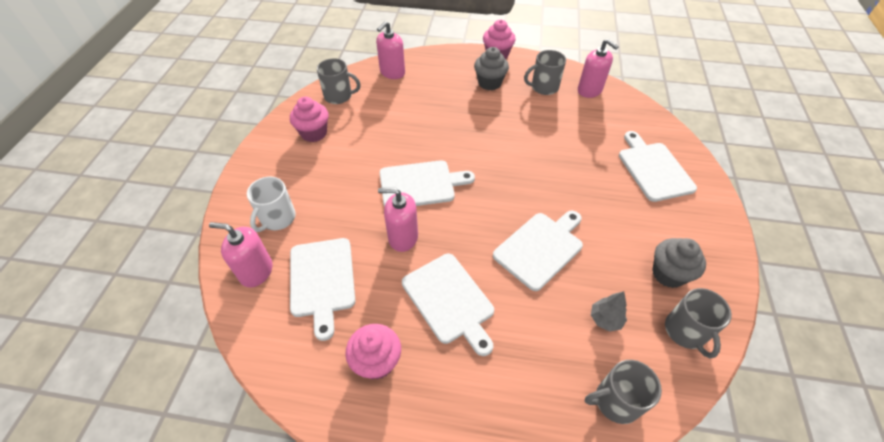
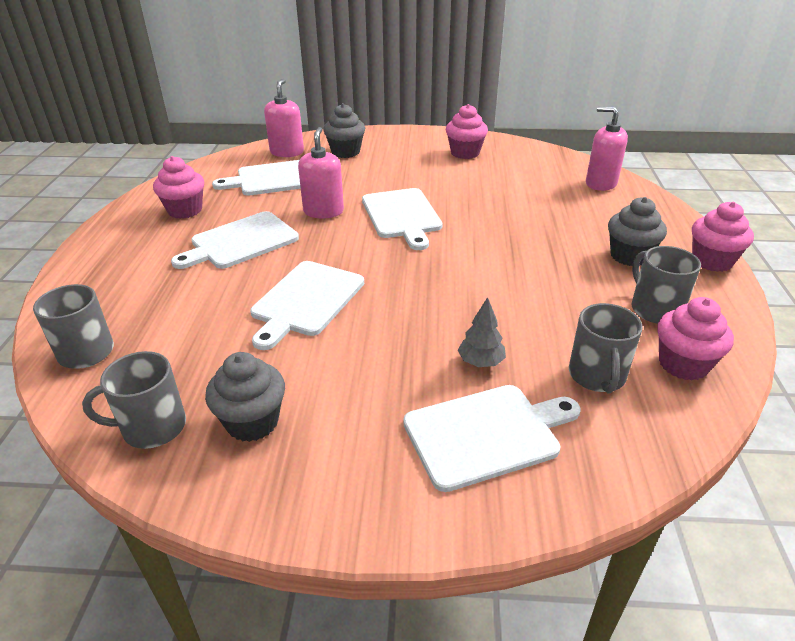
camera: 85 degrees right, 15 degrees down
(277, 218) = (345, 152): white mug -> grey cupcake
(339, 96) = (533, 158): grey mug -> grey mug (597, 376)
(540, 248) = (306, 300): white cutting board -> white cutting board turned 75 degrees clockwise
(589, 90) = (683, 364): pink soap dispenser -> pink cupcake
(605, 319) = (191, 350): grey tree -> grey tree (480, 362)

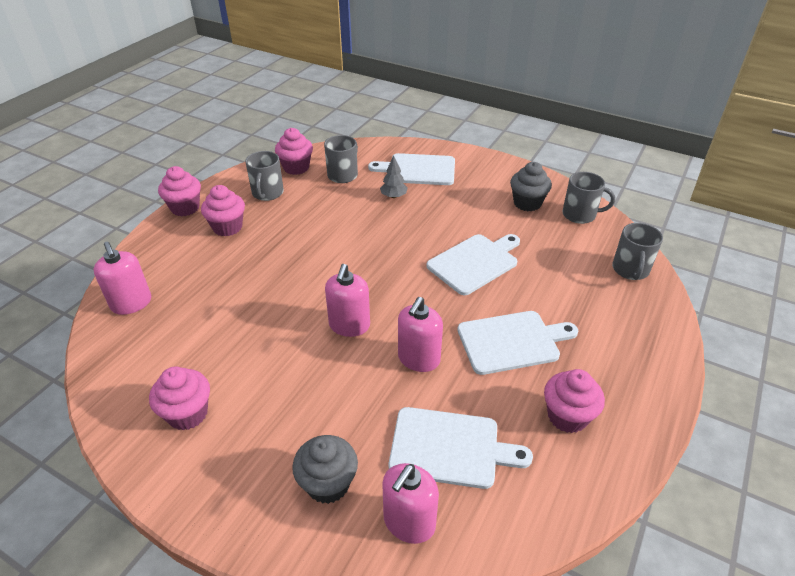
camera: 155 degrees left, 5 degrees up
(401, 215) = (349, 325): white cutting board -> pink soap dispenser
(629, 256) = (227, 227): grey cupcake -> pink cupcake

